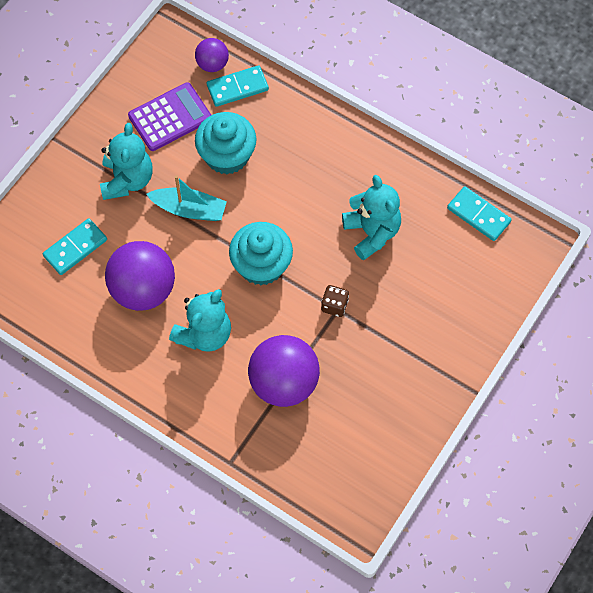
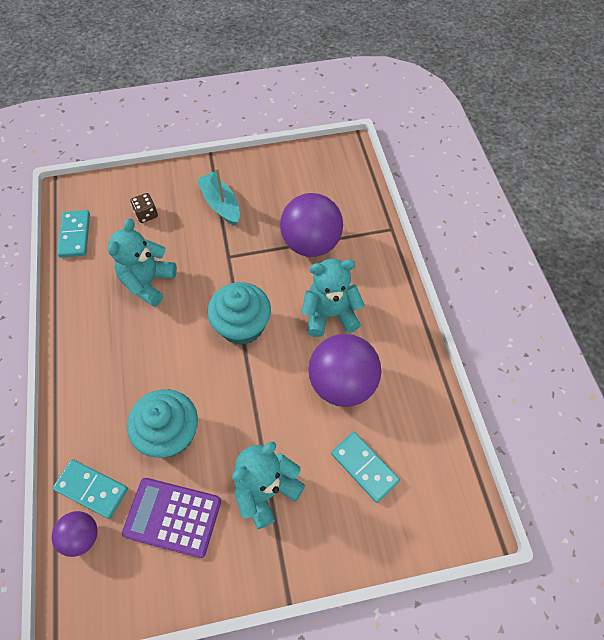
camera: 135 degrees left, 5 degrees down
(75, 248) = (364, 467): turquoise domino -> turquoise domino turned 45 degrees clockwise
(189, 209) = (245, 415): turquoise boat -> turquoise boat (221, 204)
(334, 305) = (227, 260): brown dice -> brown dice (146, 214)

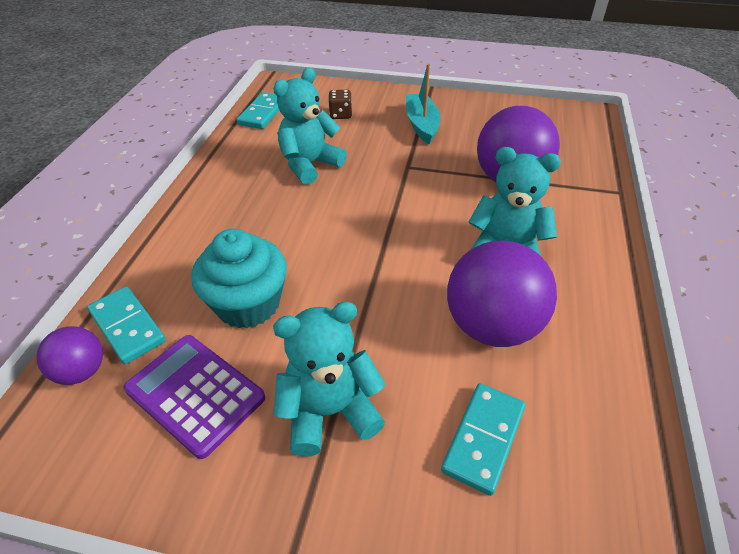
camera: 25 degrees right, 15 degrees down
(242, 326) = (391, 229): turquoise cupcake -> none
(364, 467) = (484, 439): turquoise domino -> turquoise domino turned 45 degrees clockwise

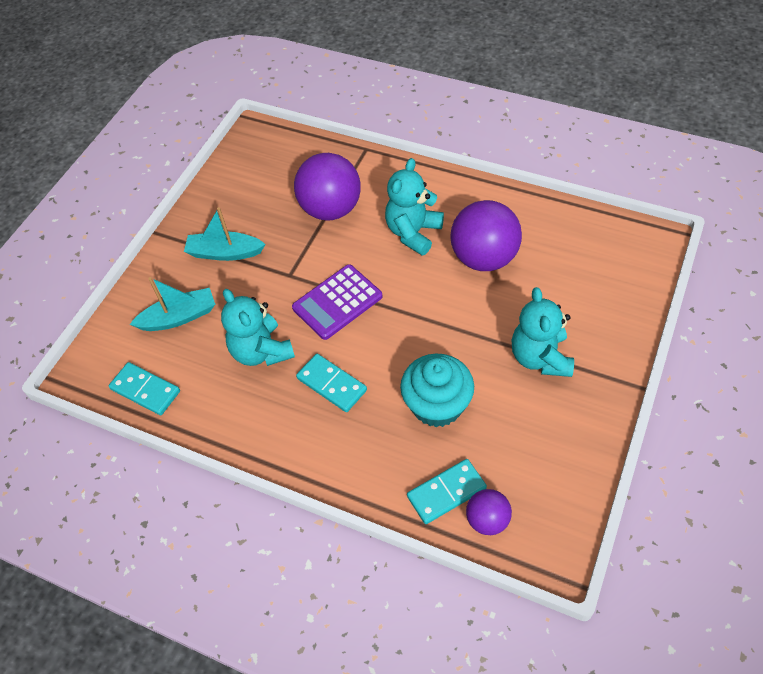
camera: 75 degrees left, 10 degrees up
(195, 394) = (517, 438): purple calculator -> purple calculator (337, 302)
(340, 114) = (179, 317): brown dice -> turquoise boat
(484, 439) = (566, 281): turquoise domino -> turquoise domino (332, 384)

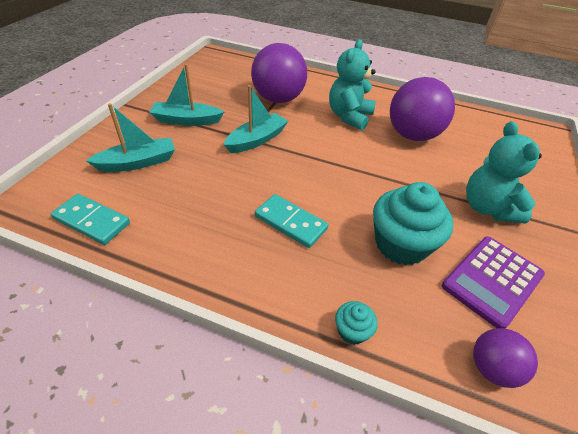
camera: 10 degrees left, 10 degrees down
(261, 351) = (218, 192): turquoise teddy bear -> none
(302, 277) = (257, 140): none -> turquoise boat
(337, 302) = (290, 158): purple calculator -> purple calculator (492, 280)
(375, 490) = (352, 331): none -> turquoise cupcake
(446, 492) = (434, 334): turquoise domino -> none

